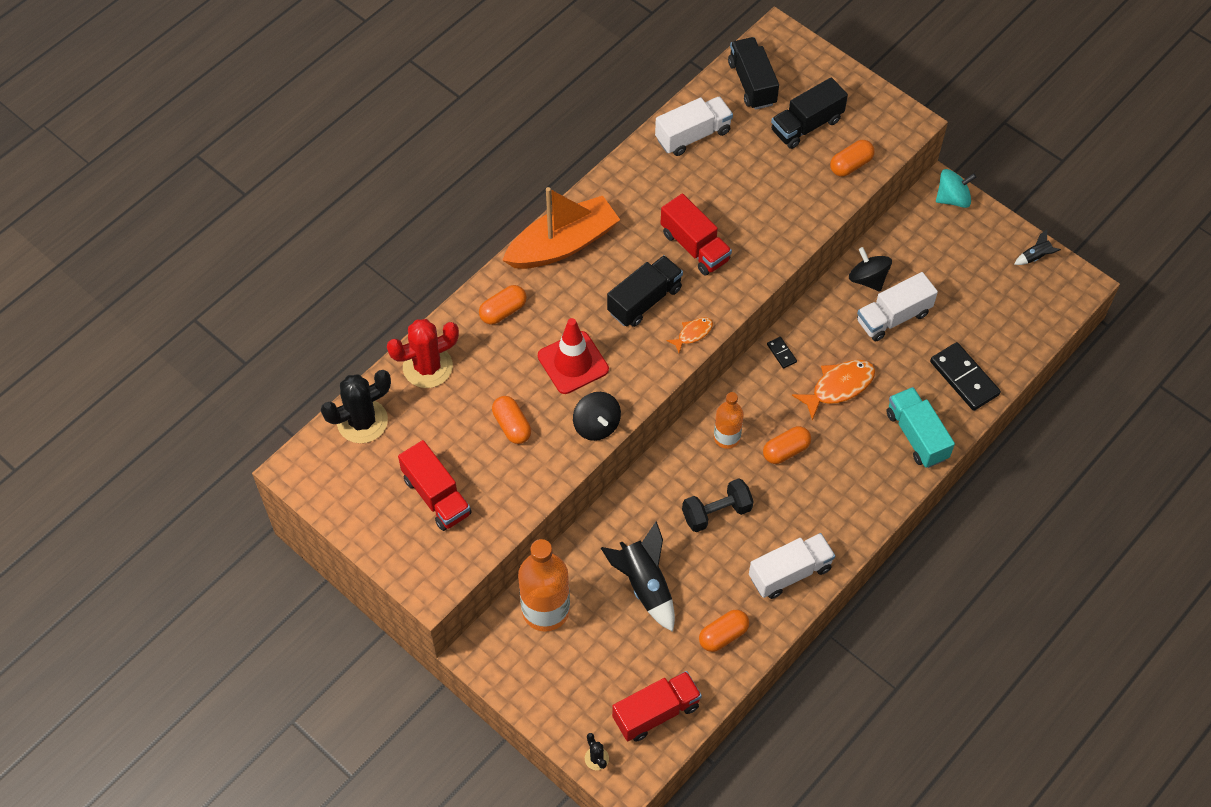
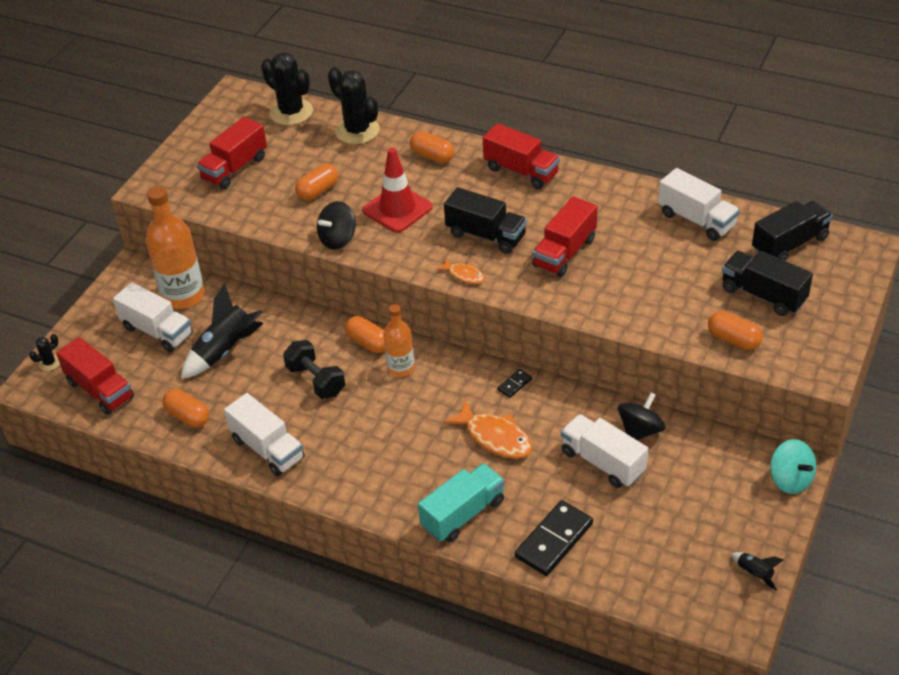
camera: 75 degrees right, 15 degrees down
(427, 367) = (357, 131): red cactus -> black cactus
(562, 244) = (521, 171): orange boat -> red truck
(590, 644) = (157, 331): none -> white truck
(786, 451) = (403, 414): orange capsule -> orange capsule (368, 343)

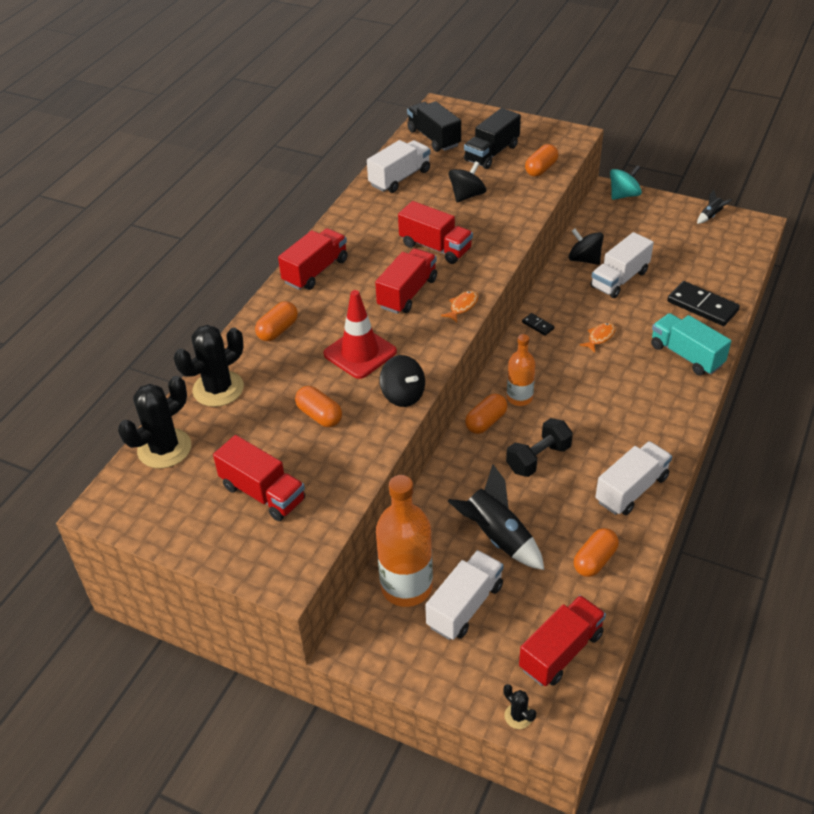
camera: 90 degrees left, 0 degrees up
(486, 235) = (407, 293): black truck -> red truck
(495, 437) = (600, 337): orange fish -> orange fish, size x0.56
(667, 275) = (467, 195): none -> black spinning top

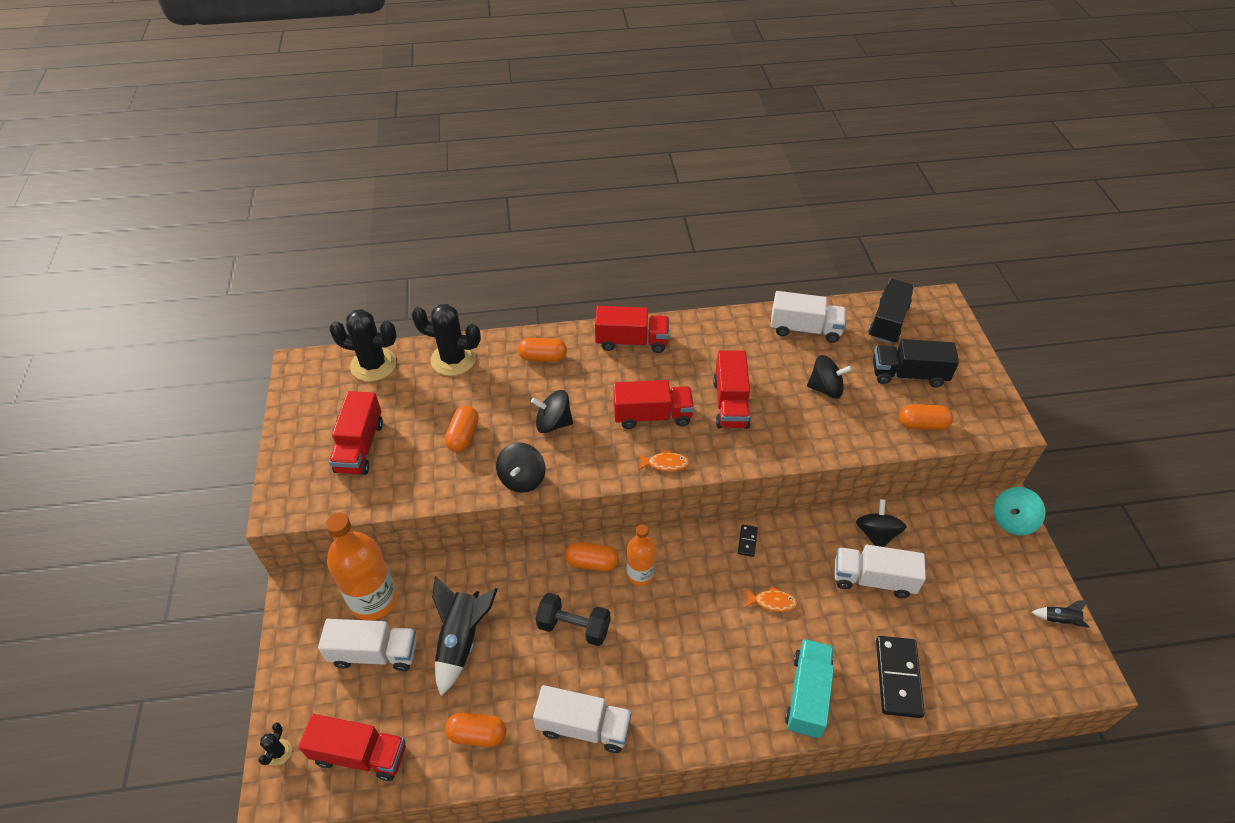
camera: 55 degrees right, 5 degrees up
(360, 353) = (553, 423): red traffic cone -> black spinning top
(623, 195) = (1012, 521): turquoise spinning top -> turquoise spinning top turned 120 degrees clockwise

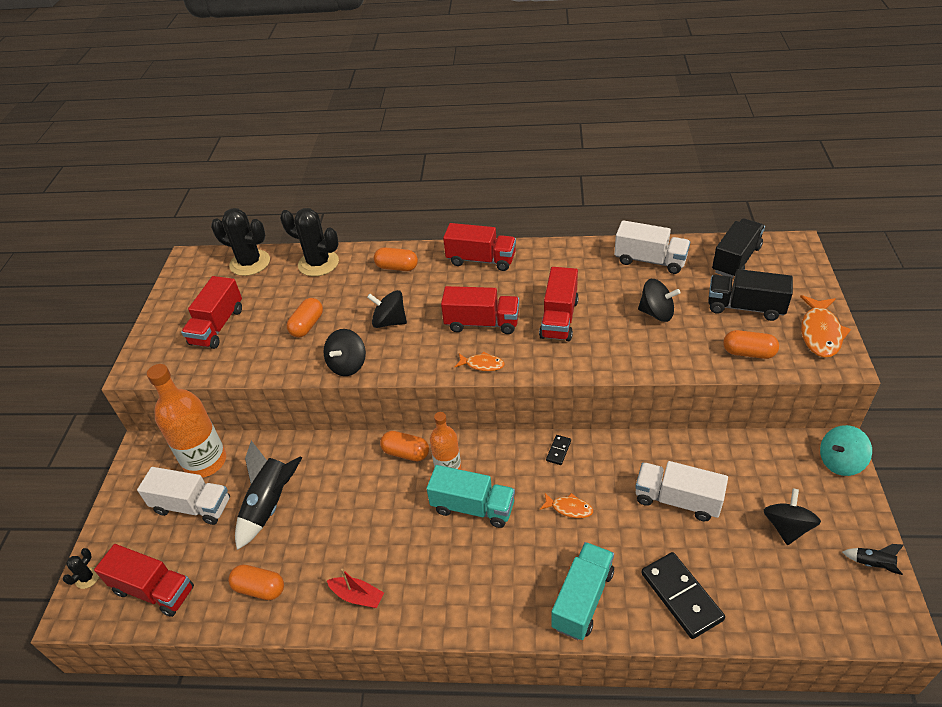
camera: 15 degrees right, 5 degrees down
(573, 627) = (373, 507): black dumbbell -> none
(583, 727) = (357, 596): white truck -> red boat
(676, 614) = (473, 507): none -> turquoise truck
(876, 534) = (690, 458): black spinning top -> black spinning top (787, 527)
(898, 677) = (681, 596): black domino -> black domino turned 45 degrees counterclockwise
(983, 396) = (820, 333): none -> orange fish

